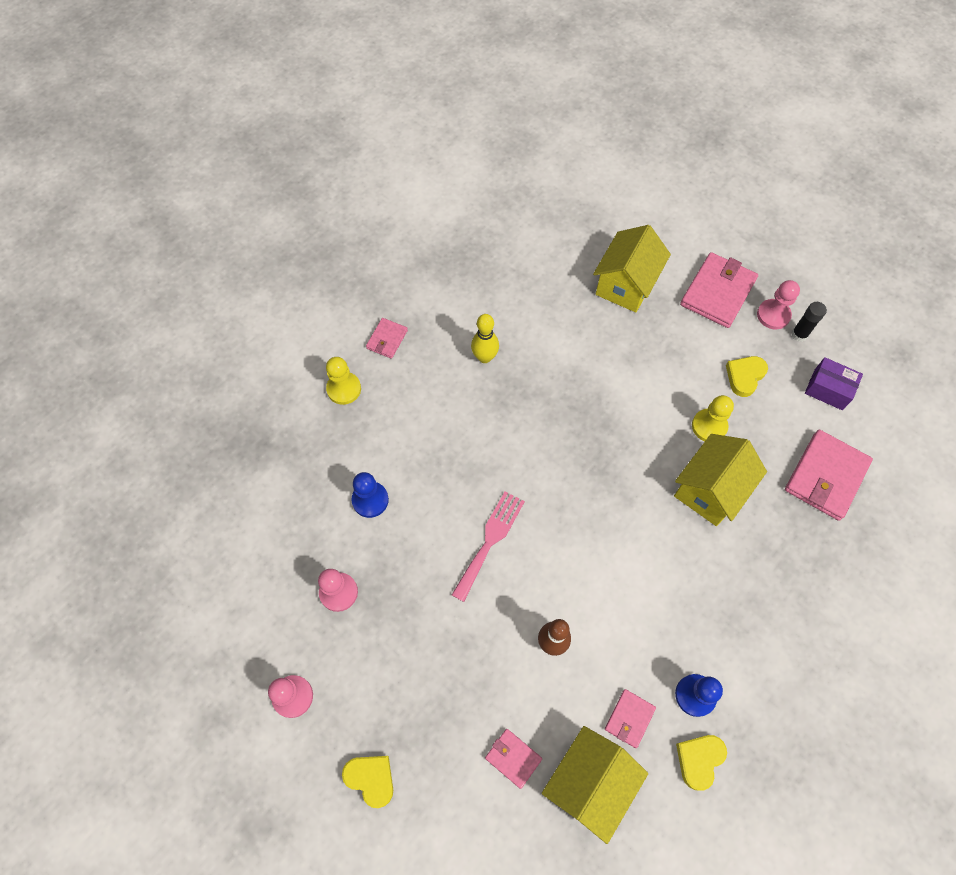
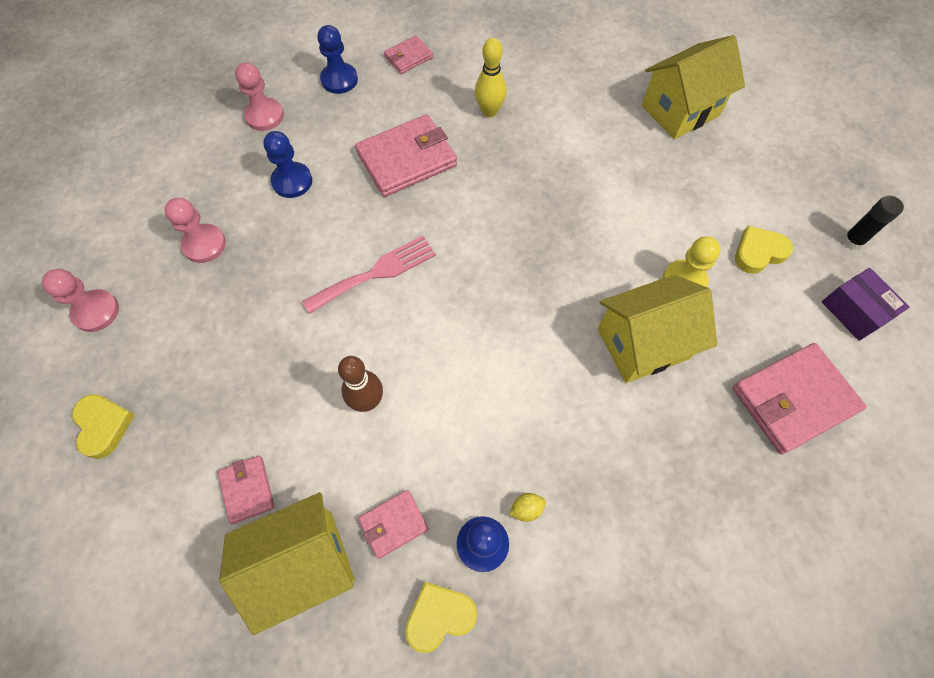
camera: 30 degrees right, 0 degrees up
(344, 389) = (339, 80): yellow pawn -> blue pawn
(707, 654) = (526, 509): none -> yellow lemon
(717, 292) = (779, 160): pink wallet -> pink wallet (407, 159)
(773, 315) = (832, 208): pink pawn -> pink pawn (264, 116)

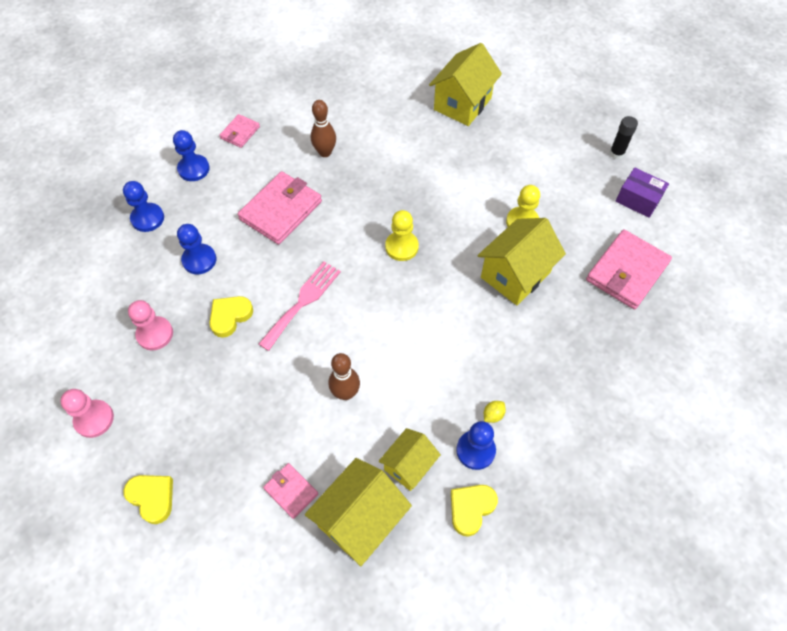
camera: 25 degrees left, 5 degrees down
(264, 116) = (147, 218): pink pawn -> blue pawn
(393, 524) = (409, 465): pink wallet -> yellow house
(489, 111) = (325, 152): yellow bowling pin -> brown bowling pin
(521, 254) = (401, 247): none -> yellow pawn
(758, 252) = (561, 184): yellow heart -> yellow heart (230, 316)

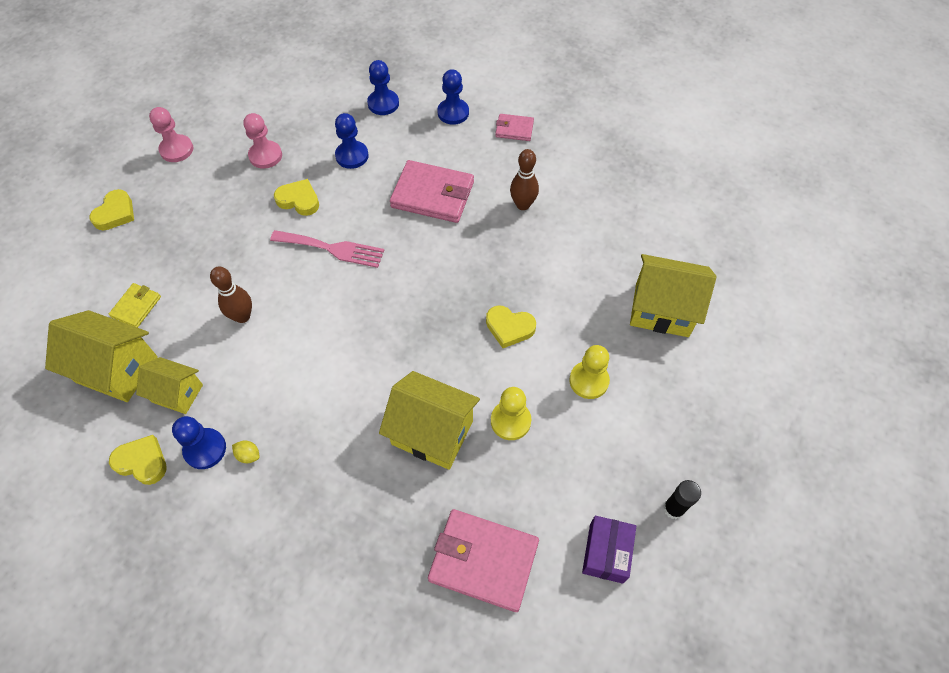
camera: 70 degrees right, 0 degrees up
(291, 491) = (136, 307): pink wallet -> yellow wallet
(401, 247) = (428, 311): yellow pawn -> yellow pawn (589, 381)
(440, 198) = (509, 328): none -> yellow heart

